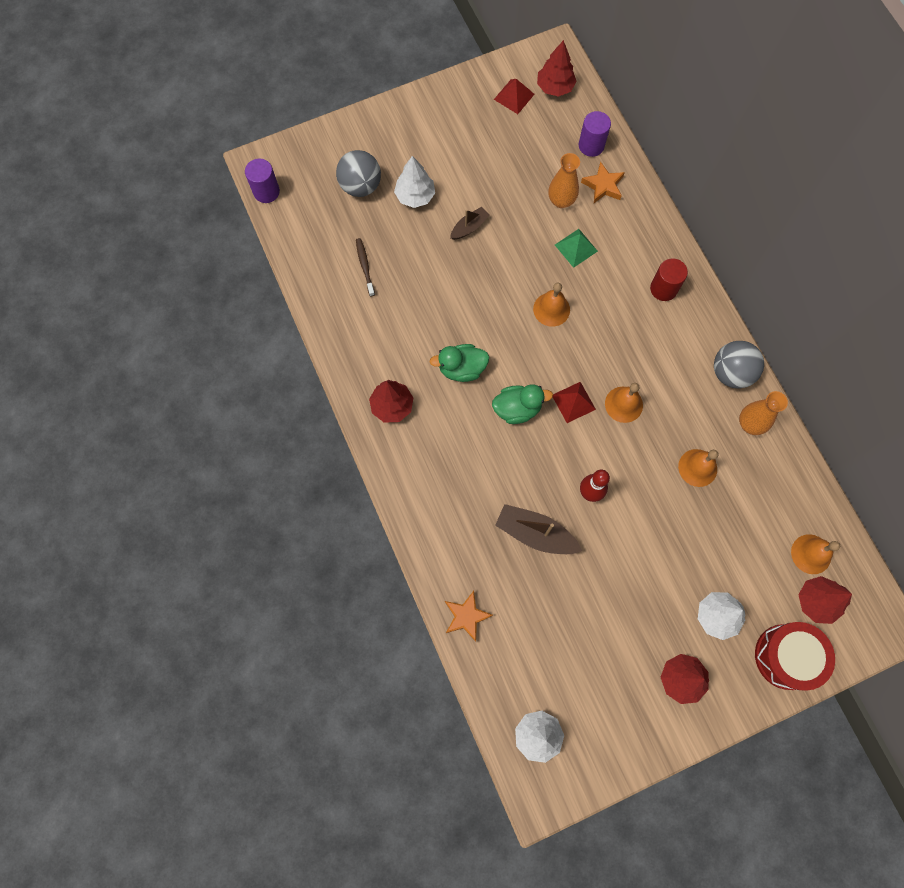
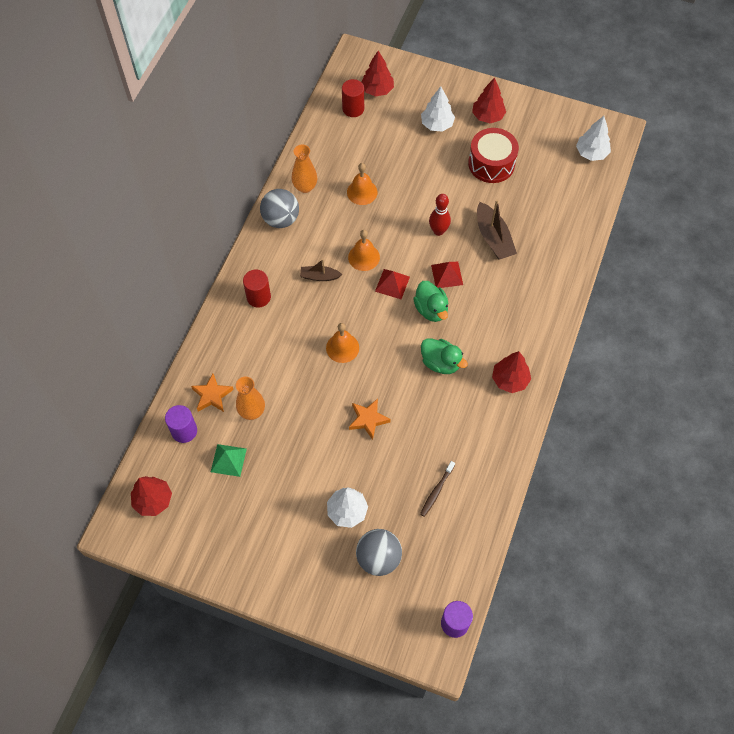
camera: 135 degrees left, 10 degrees down
(466, 616) = (577, 232): orange star -> orange star (368, 419)
(469, 227) = (334, 451): brown boat -> brown boat (319, 276)
(514, 96) = (190, 522): red pyramid -> red pyramid (447, 275)
(517, 409) = (431, 309): green duck -> green duck turned 150 degrees counterclockwise
(576, 248) = (280, 371): green pyramid -> green pyramid (228, 460)
(786, 656) = (422, 83): red drum -> red drum (491, 164)
(811, 554) = (353, 109): orange bell -> red cylinder

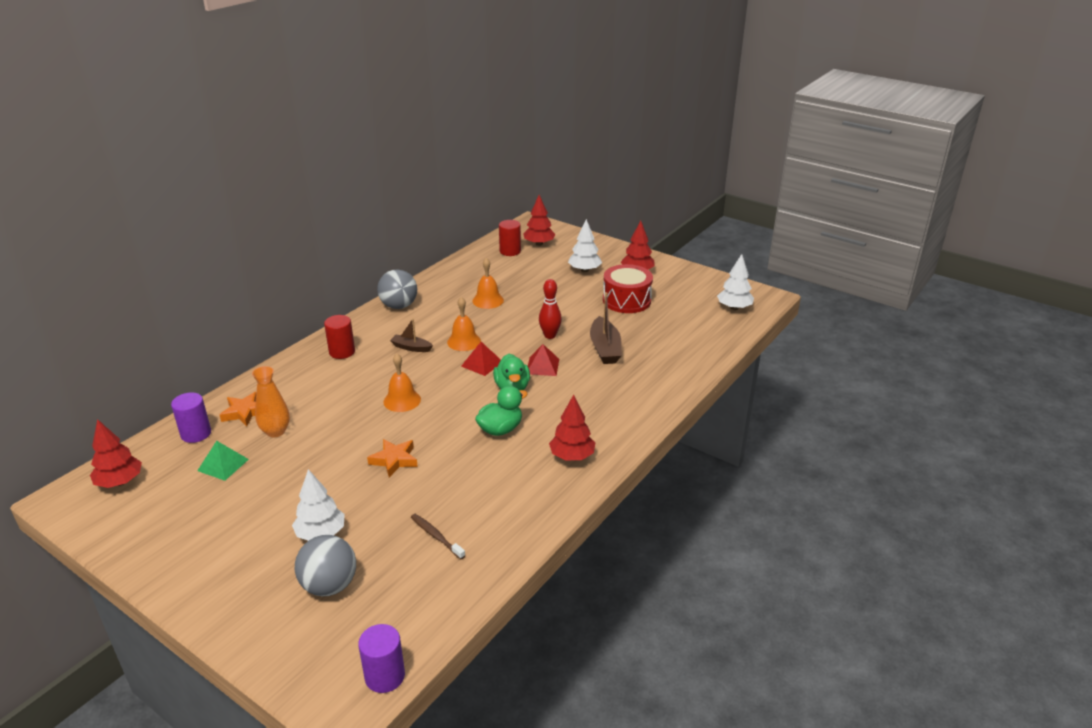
camera: 15 degrees right, 30 degrees down
(305, 187) = (435, 290): orange vase -> none
(436, 491) = (436, 536): brown toothbrush -> brown toothbrush turned 90 degrees clockwise
(440, 363) = (500, 429): green duck -> green duck turned 90 degrees counterclockwise

